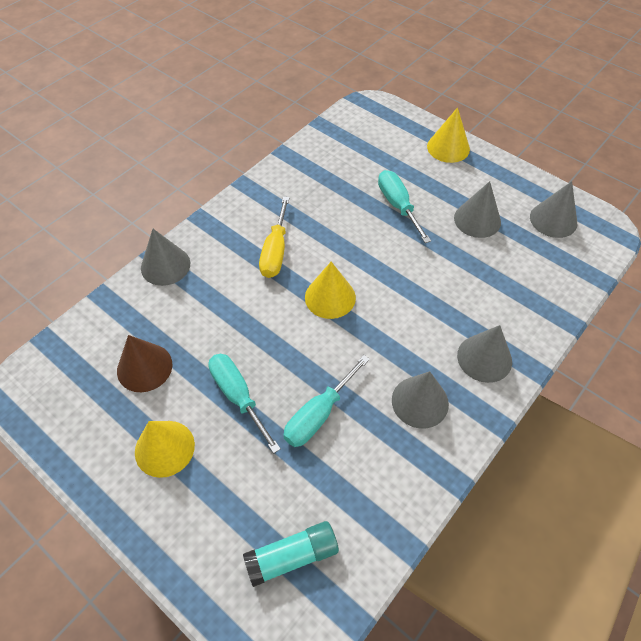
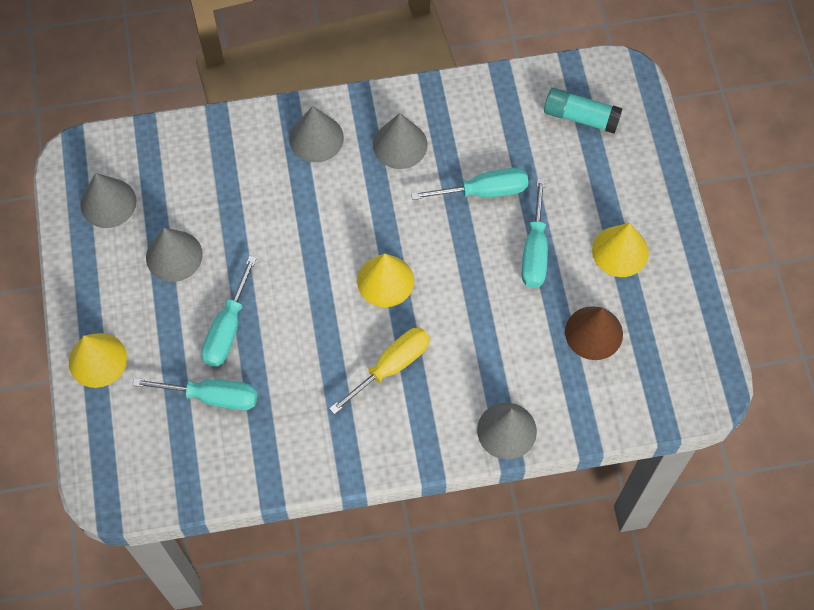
camera: 140 degrees left, 10 degrees up
(366, 171) = (212, 397): none -> turquoise screwdriver

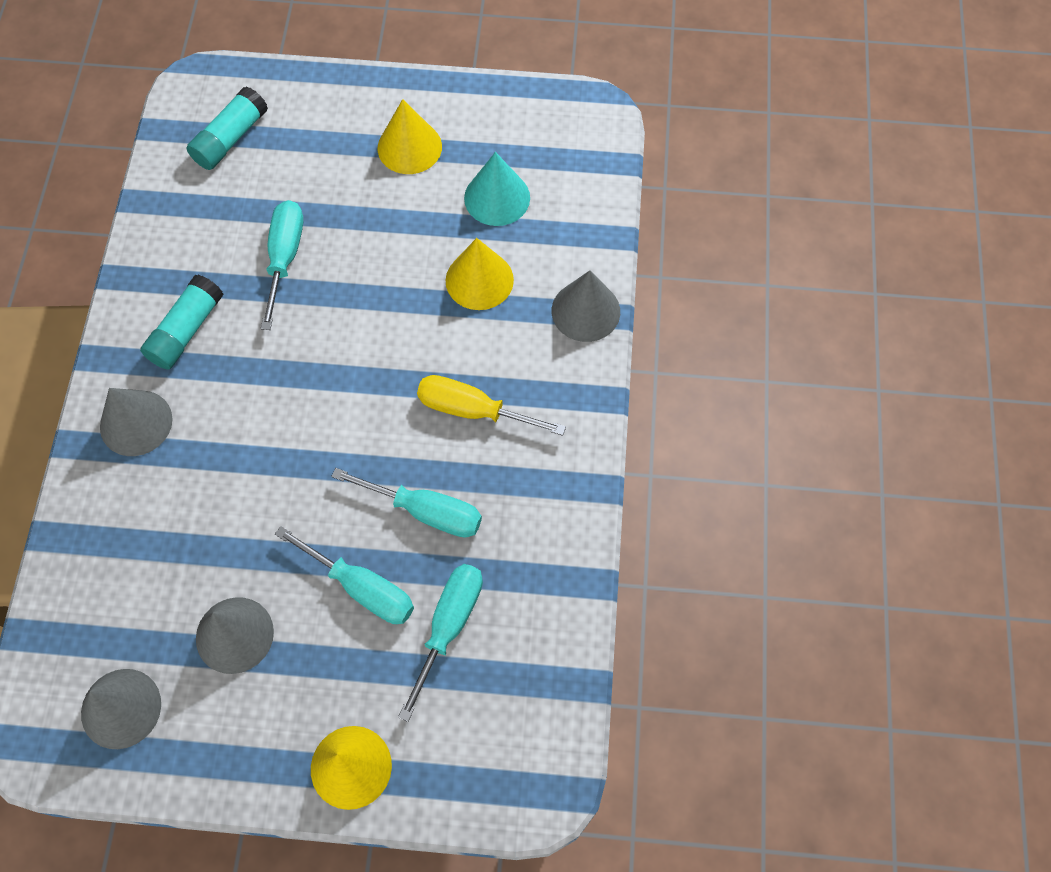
camera: 75 degrees left, 0 degrees up
(385, 281) = (361, 390): yellow cone -> yellow cone (479, 280)
(391, 366) = (473, 410): yellow screwdriver -> yellow screwdriver turned 45 degrees counterclockwise
(400, 144) = (186, 330): grey cone -> turquoise glue stick
(534, 250) = (379, 227): turquoise screwdriver -> turquoise screwdriver (426, 511)
(594, 333) = (497, 198): brown cone -> turquoise cone

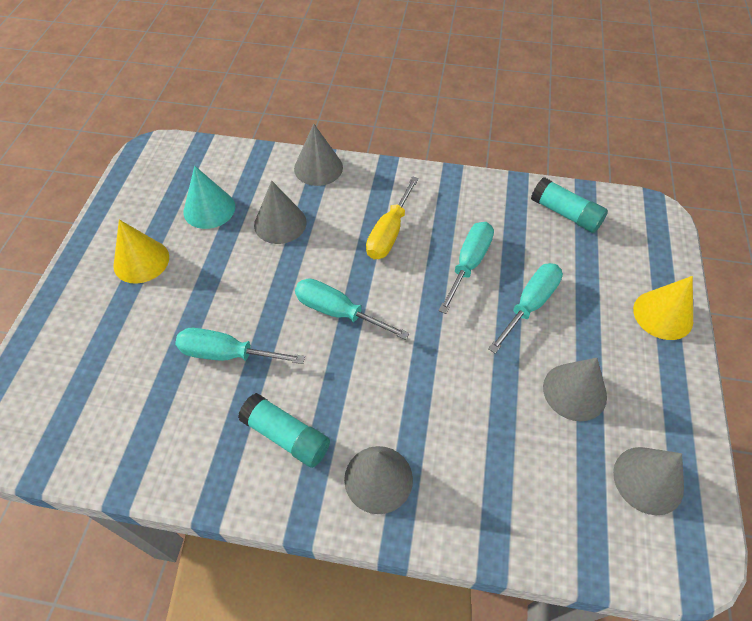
camera: 85 degrees left, 10 degrees down
(230, 138) = (78, 400): turquoise glue stick -> turquoise glue stick (565, 214)
(449, 626) = (554, 255): turquoise screwdriver -> turquoise screwdriver (338, 312)
(479, 280) = (280, 223): yellow cone -> grey cone

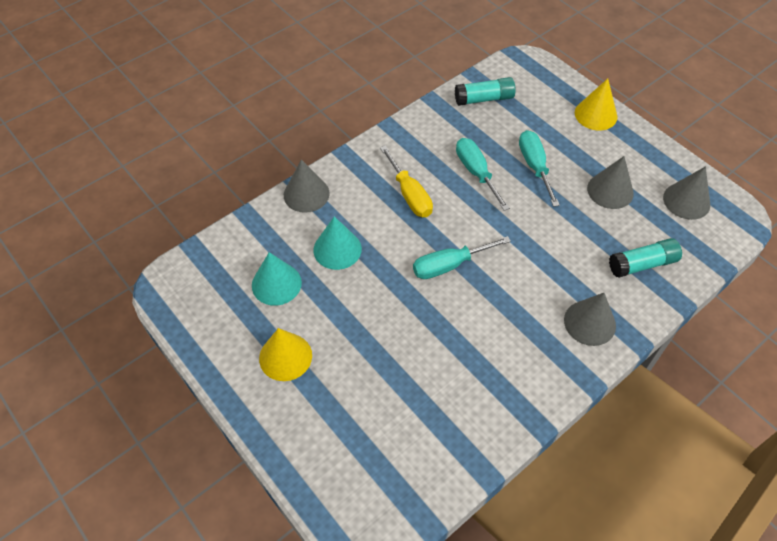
camera: 50 degrees left, 0 degrees up
(227, 354) = (426, 349): turquoise screwdriver -> none
(280, 223) = (337, 249): grey cone -> turquoise cone
(286, 436) = (521, 352): turquoise glue stick -> turquoise glue stick (642, 264)

